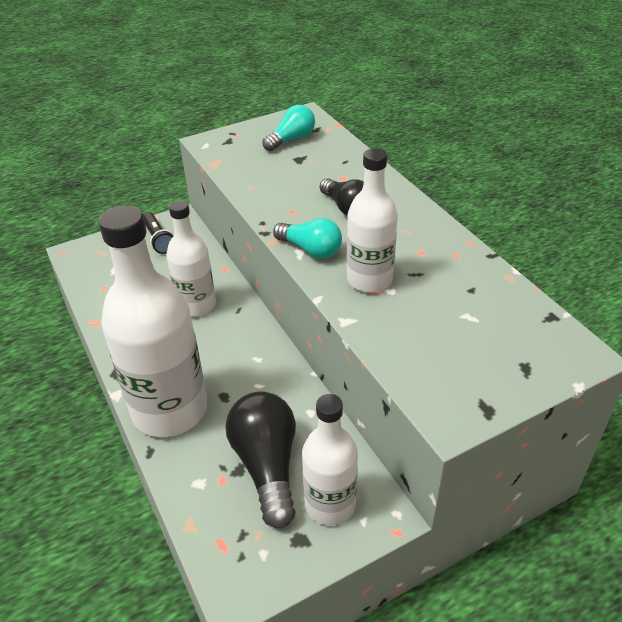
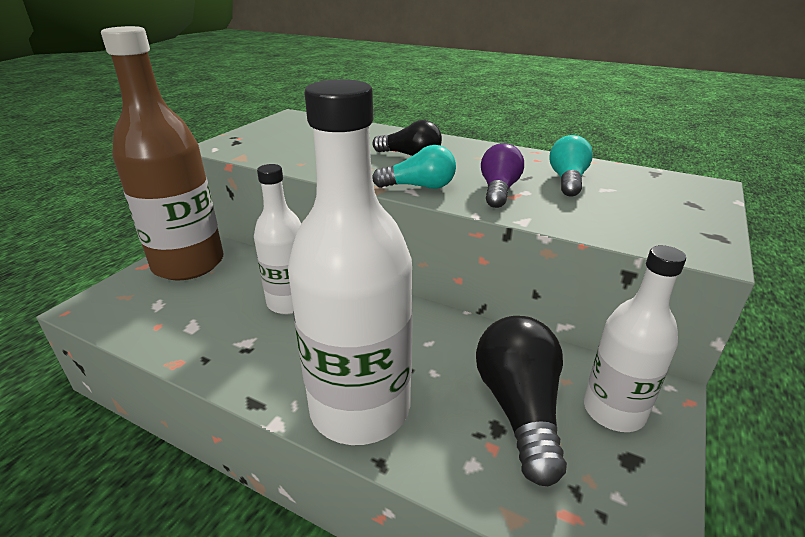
camera: 35 degrees left, 10 degrees down
(158, 239) = (188, 264): black flashlight -> brown bottle
(267, 465) = (519, 408): black light bulb -> black light bulb turned 45 degrees clockwise
(291, 139) = (299, 130): turquoise light bulb -> turquoise light bulb (567, 180)
(369, 279) = (498, 190): white bottle -> purple light bulb

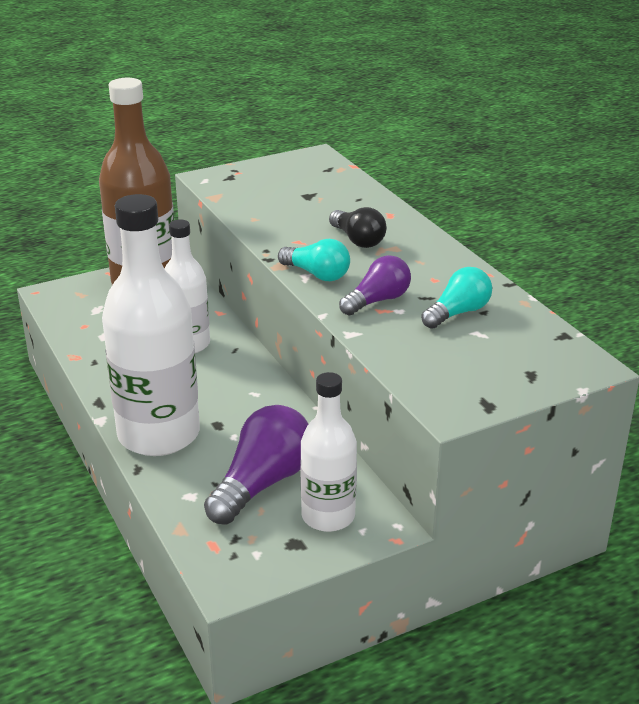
camera: 35 degrees right, 0 degrees up
(519, 408) = (263, 483): black light bulb -> purple light bulb

